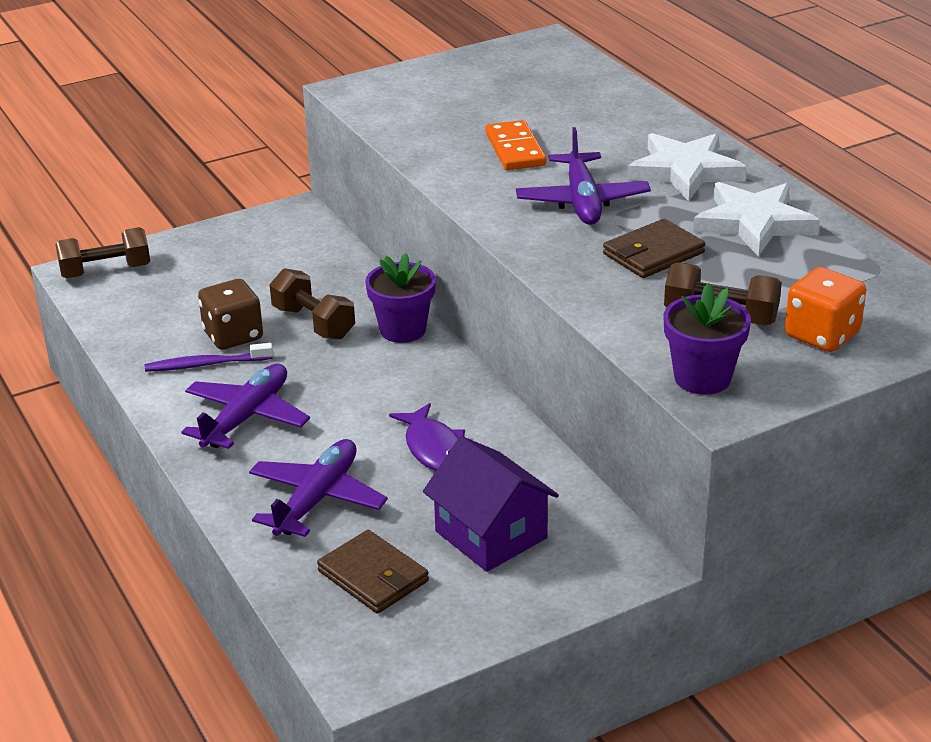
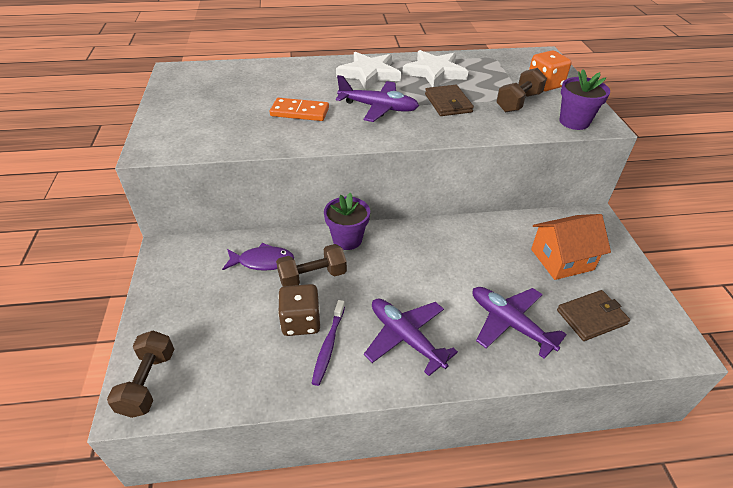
camera: 70 degrees left, 10 degrees up
(433, 448) = (475, 259): purple fish -> purple fish (262, 261)
(491, 535) = (562, 259): purple house -> orange house

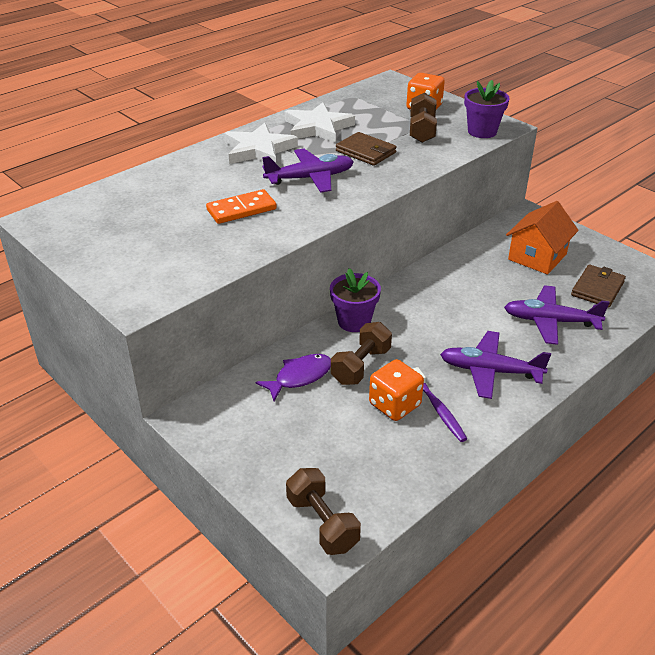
camera: 35 degrees left, 5 degrees down
(301, 322) = (394, 405): brown dice -> orange dice

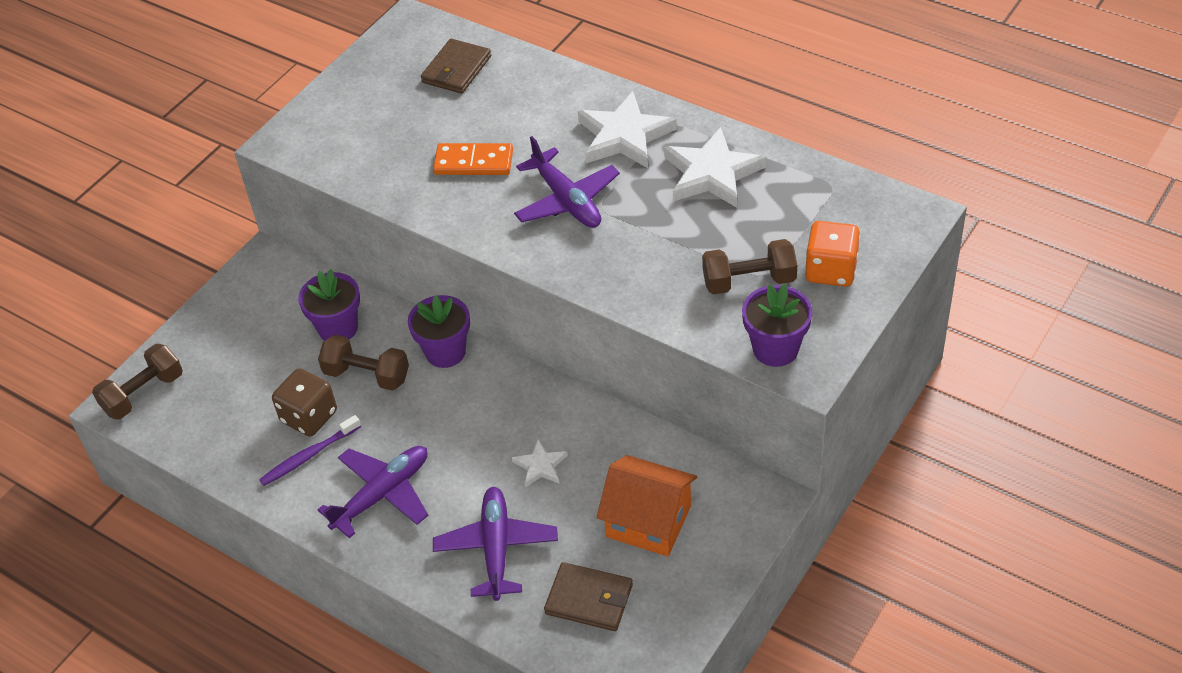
camera: 80 degrees right, 10 degrees up
(241, 209) = (473, 162): orange domino -> orange domino turned 45 degrees counterclockwise
(300, 377) = (338, 328): purple fish -> purple flower pot
(366, 152) = (658, 236): brown wallet -> brown wallet (456, 69)
(394, 405) = (309, 416): orange dice -> brown dice
(480, 292) = (540, 466): none -> white star
(489, 371) = (382, 494): purple plane -> purple plane turned 45 degrees clockwise

